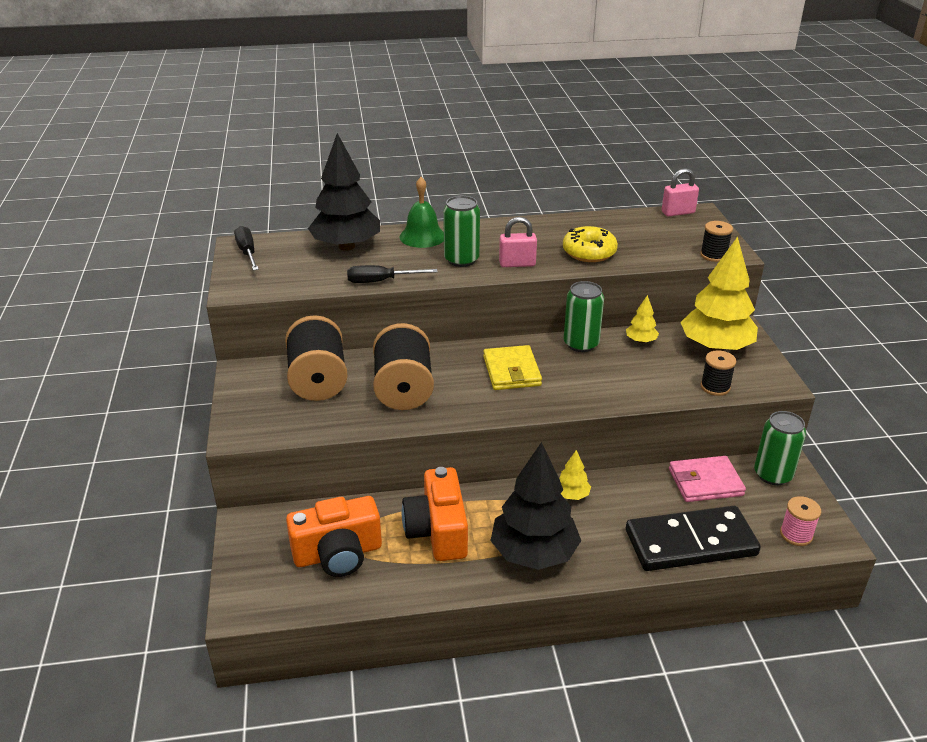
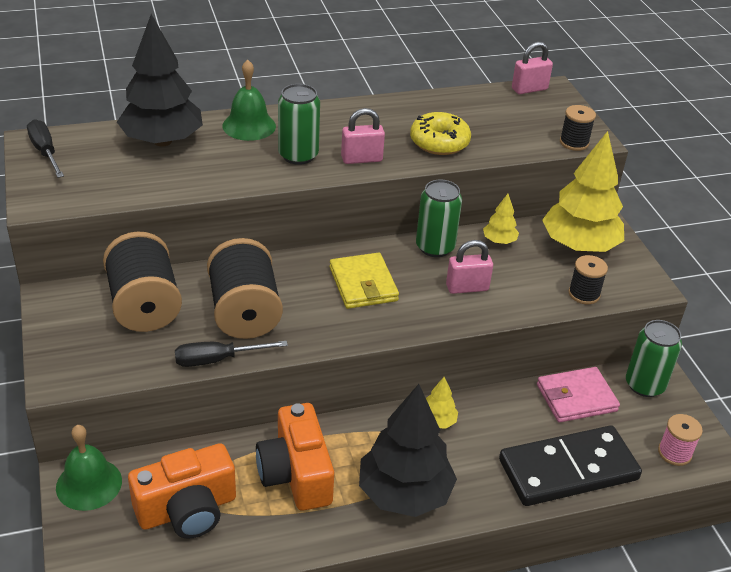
camera: 10 degrees left, 5 degrees up
(256, 528) = (89, 484): none -> green bell
(381, 281) = (210, 186): black screwdriver -> black screwdriver (217, 360)
(606, 377) = (467, 287): none -> pink padlock

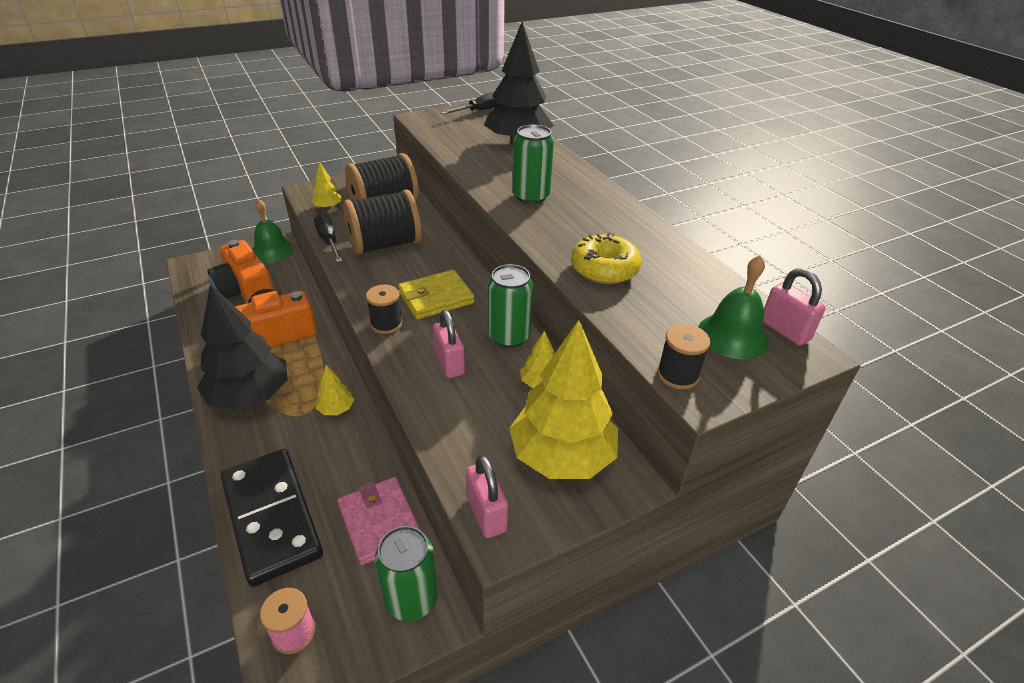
camera: 80 degrees right, 0 degrees up
(125, 358) = (328, 207): none -> yellow tree
(249, 126) = (563, 171): green bell -> green bell (732, 336)
(361, 159) = (543, 227): pink padlock -> pink padlock (486, 514)
(584, 294) = (464, 463): black spool -> black spool (386, 324)

